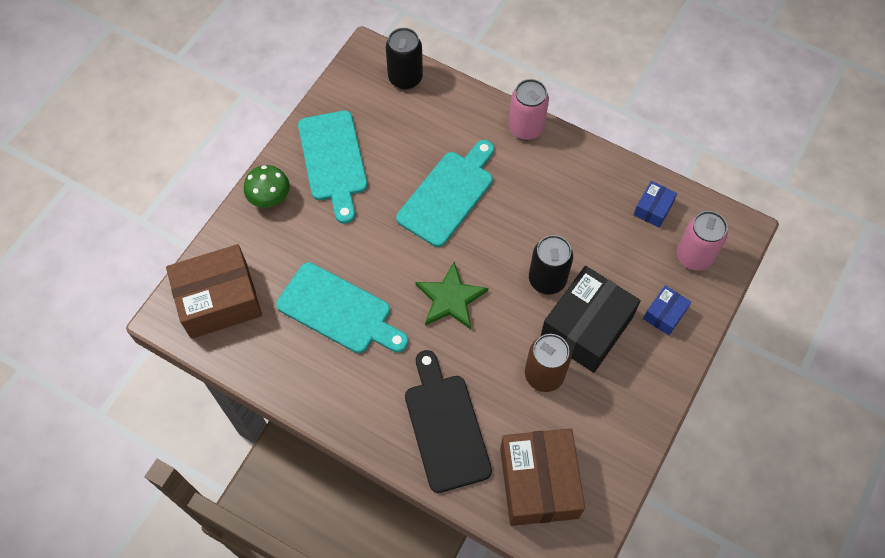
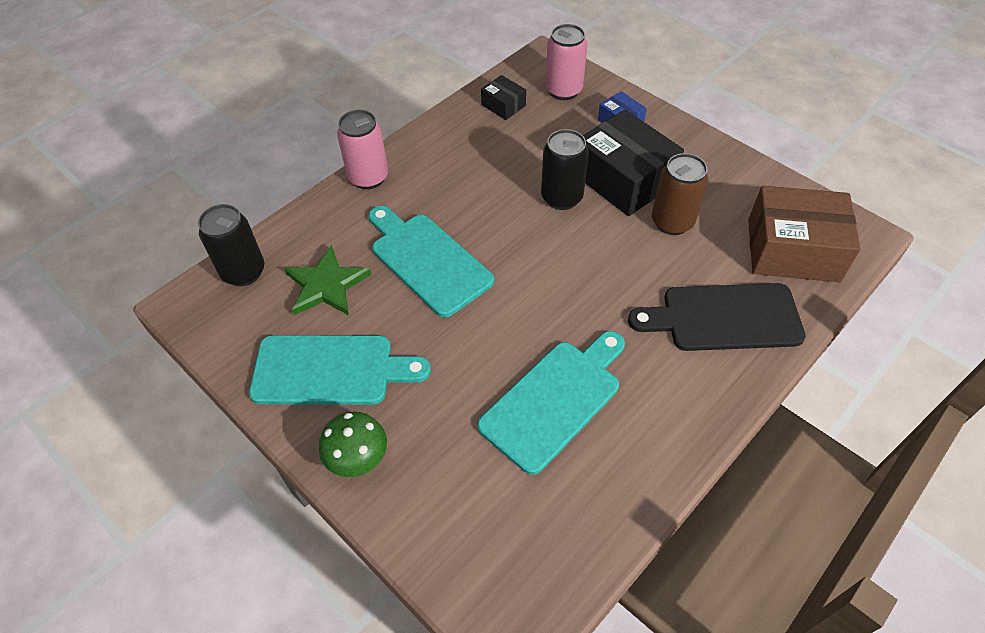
camera: 75 degrees left, 10 degrees down
(219, 300) = (503, 552): brown box -> none
(450, 298) = (564, 283): green star -> green star (326, 285)
(653, 209) = (503, 105): blue box -> black box

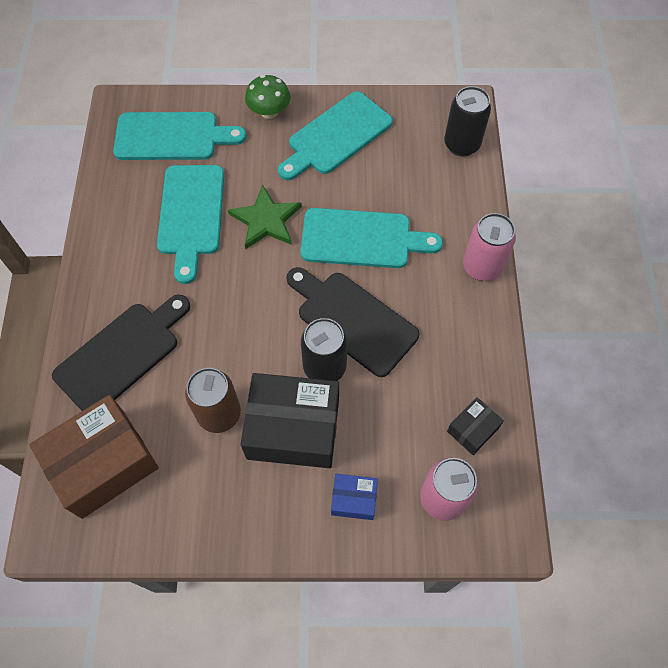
camera: 135 degrees right, 10 degrees up
(326, 285) = (403, 175): green star -> green star (266, 220)
(491, 518) = (172, 137): none -> turquoise cutting board
(503, 105) = (472, 429): black box -> black box turned 45 degrees counterclockwise
(505, 211) = (353, 320): none -> black cutting board

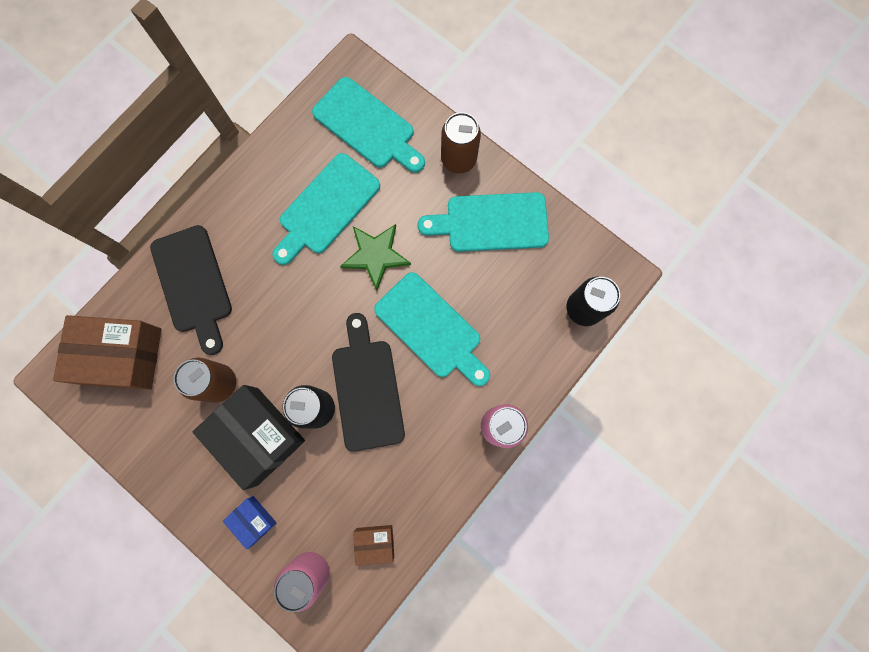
camera: 40 degrees right, 15 degrees up
(122, 354) = (193, 284): black cutting board -> black cutting board turned 75 degrees clockwise
(269, 112) = (458, 159): green mushroom -> brown can
(472, 429) = (375, 542): black box -> brown box

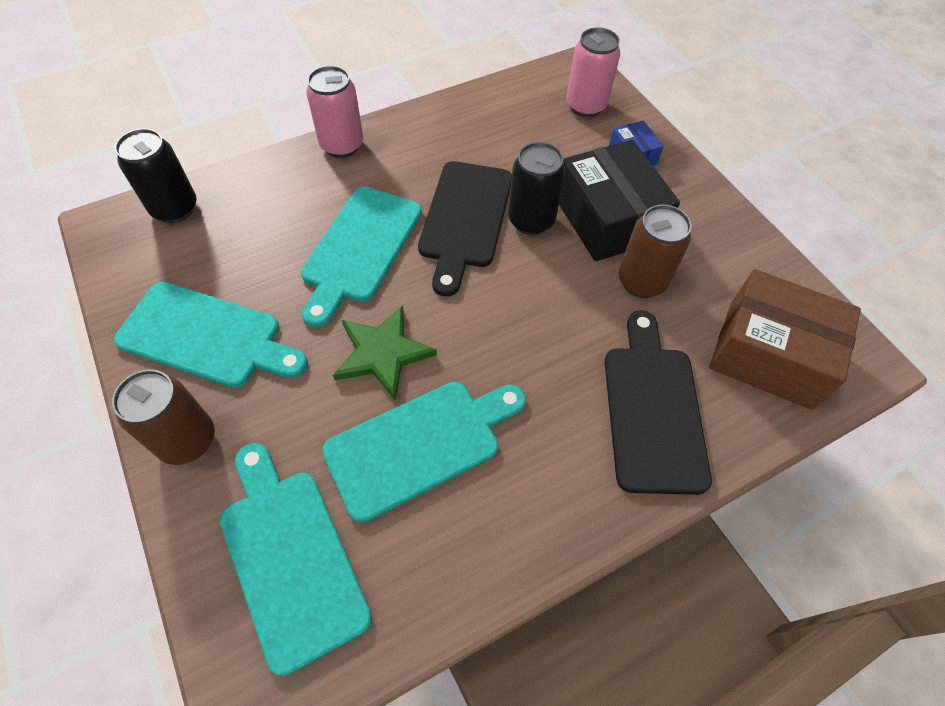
camera: 160 degrees left, 20 degrees down
(375, 542) = (514, 106): brown box -> none
(431, 329) = (359, 249): turquoise cutting board -> turquoise cutting board turned 135 degrees counterclockwise

